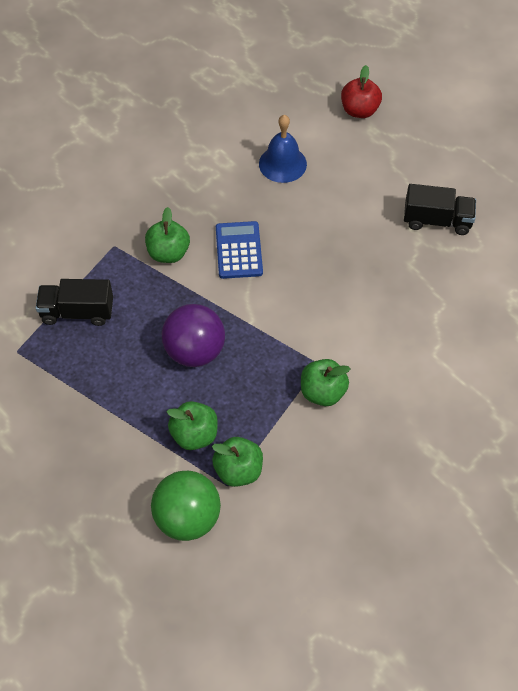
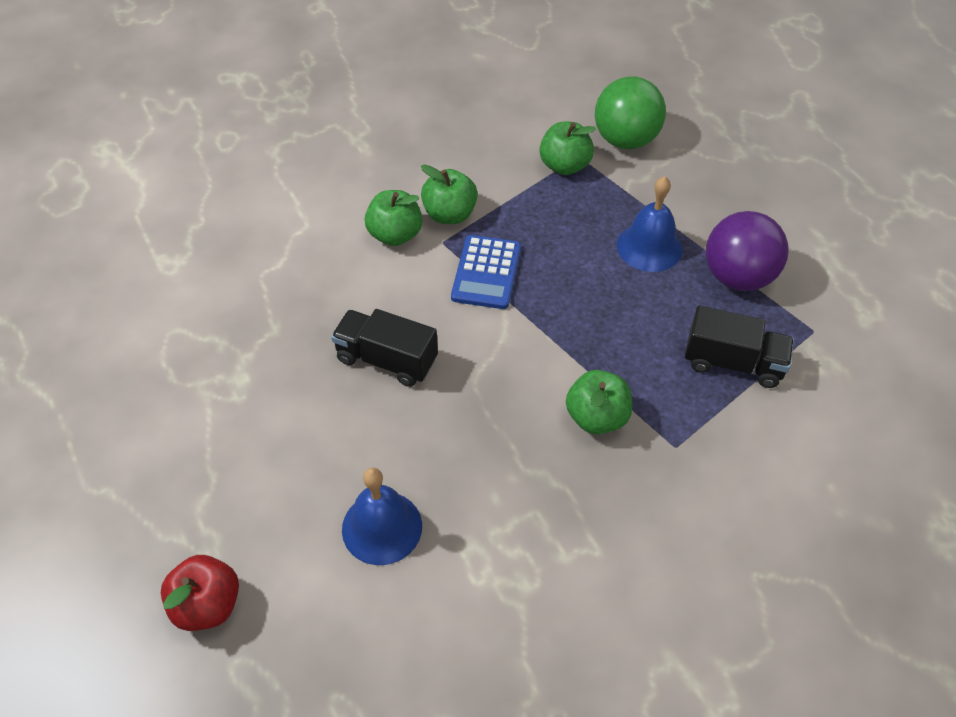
camera: 165 degrees left, 5 degrees down
(149, 398) = (649, 247): none -> blue bell
(194, 435) = (604, 203): green apple -> green apple (395, 235)
(195, 351) = (586, 285): purple ball -> purple ball (737, 277)
(239, 250) = (495, 399): blue calculator -> blue calculator (486, 273)
(437, 221) = (203, 379): black truck -> black truck (387, 359)

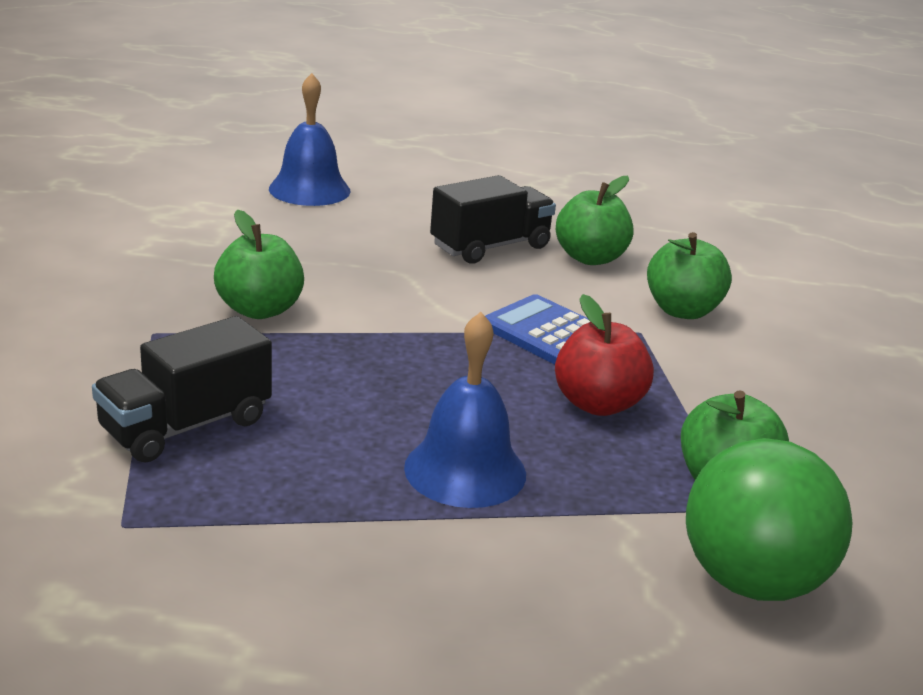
camera: 120 degrees right, 25 degrees down
(207, 605) = (343, 131): red apple -> red apple (598, 404)
(449, 214) = (689, 354): green apple -> green apple (590, 258)
(737, 277) = (310, 516): purple ball -> none

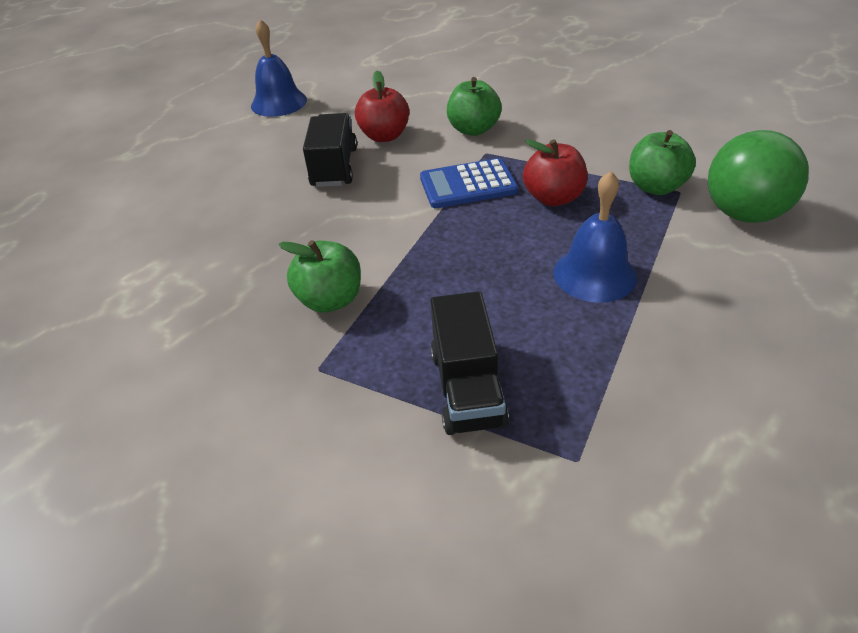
camera: 50 degrees left, 15 degrees up
(309, 189) = (166, 216): blue bell -> blue bell (279, 103)
(590, 258) = (384, 136): green apple -> red apple

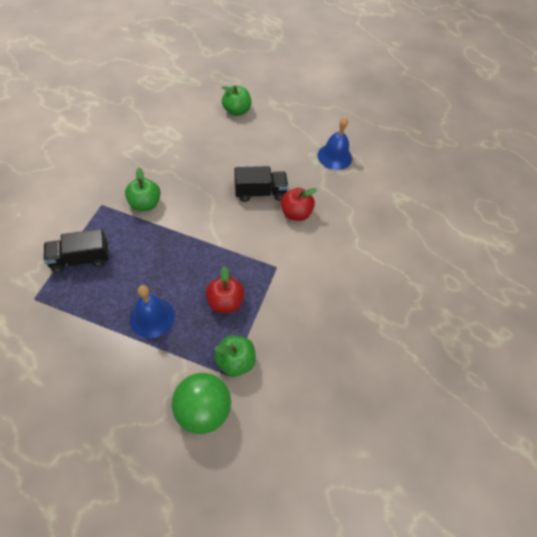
camera: 75 degrees right, 15 degrees up
(468, 185) = (240, 258): blue calculator -> none
(473, 129) = (305, 260): green apple -> green apple (236, 111)

